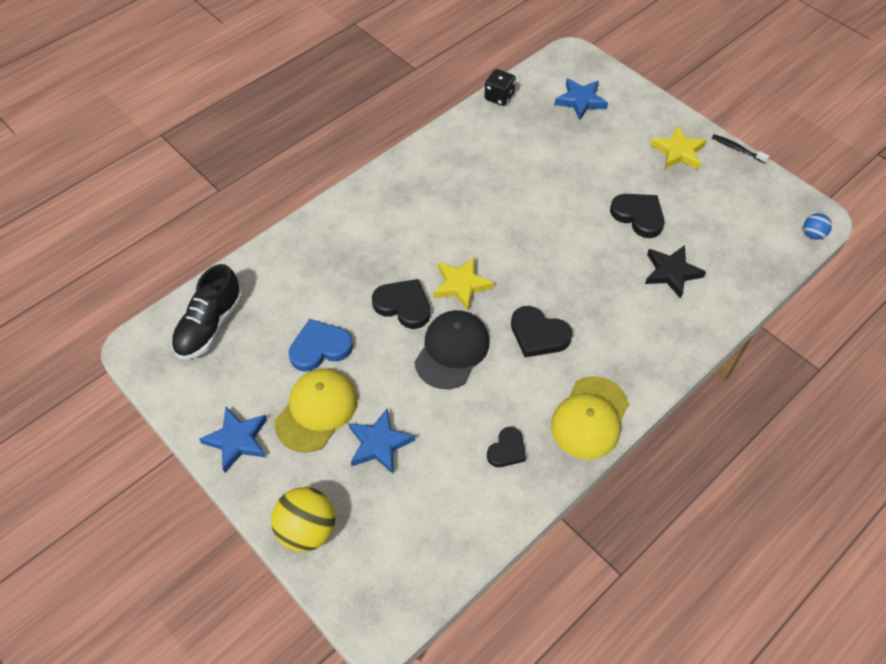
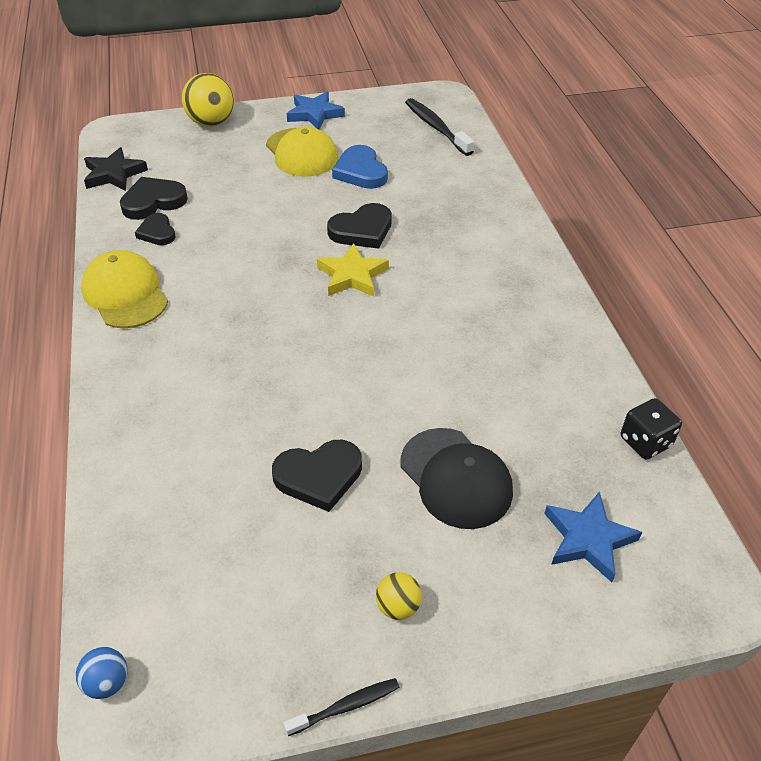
camera: 120 degrees right, 10 degrees down
(210, 325) = (436, 127): black shoe -> black toothbrush
(320, 348) = (360, 171): blue heart -> blue heart turned 150 degrees clockwise
(379, 444) = (239, 172): blue star -> none
(452, 350) = (283, 240): black cap -> black cap (456, 478)
(538, 334) = (243, 302): black heart -> black heart (153, 201)
(671, 272) = (209, 456): black star -> black star (114, 174)
(678, 152) = (398, 606): yellow star -> yellow ball

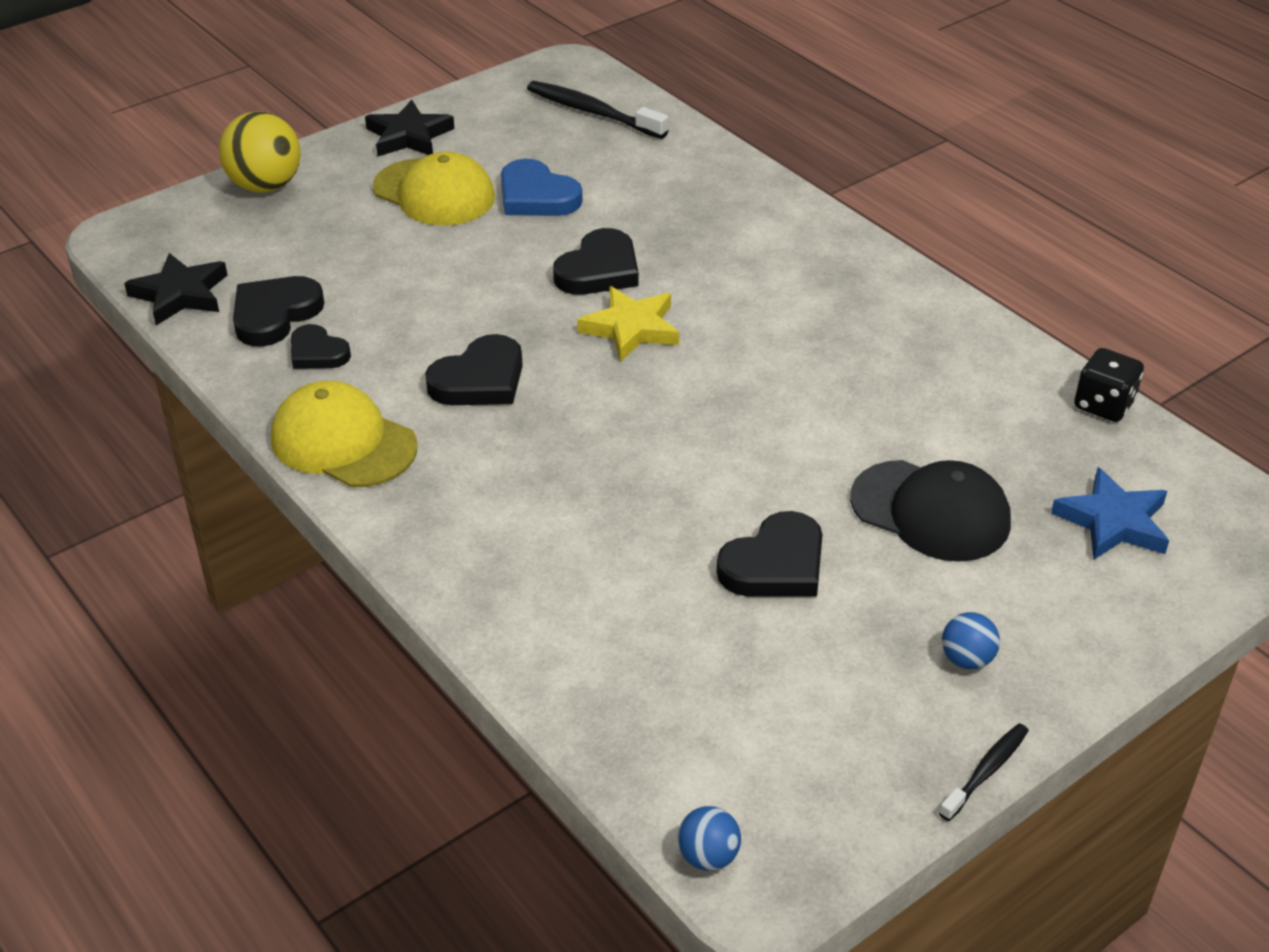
camera: 25 degrees left, 5 degrees down
(234, 280) = (480, 379): none -> black heart
(314, 114) = (408, 136): blue star -> black star
(398, 606) = (967, 659): yellow ball -> blue ball

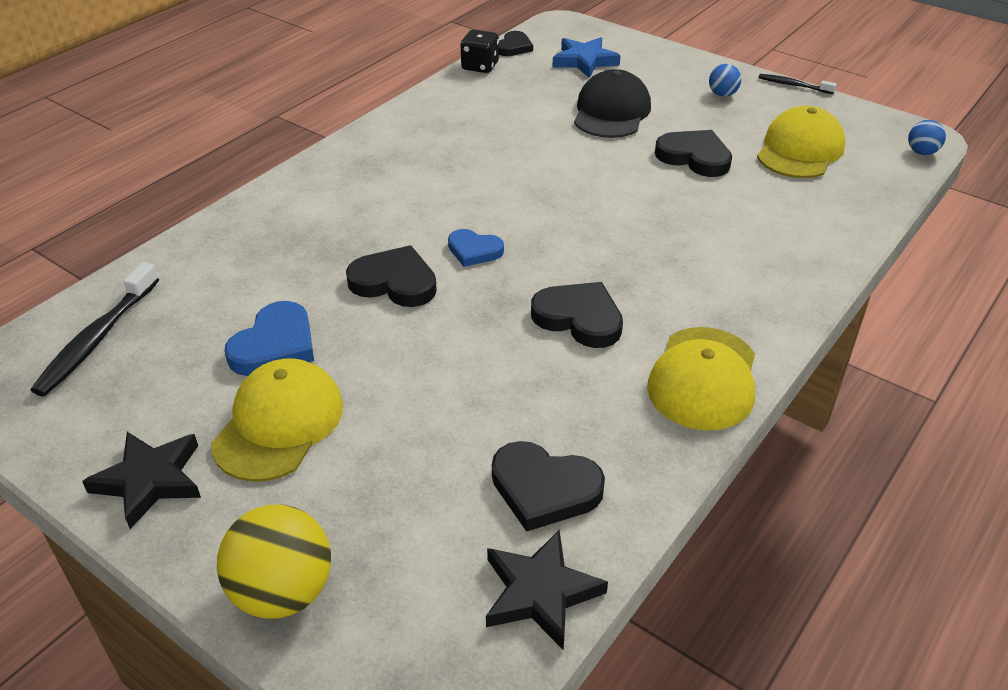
camera: 105 degrees left, 0 degrees up
(317, 352) = (591, 434): black heart -> black heart (514, 47)
(631, 328) = (474, 250): yellow star -> blue heart
(760, 693) = (800, 150): none -> yellow cap

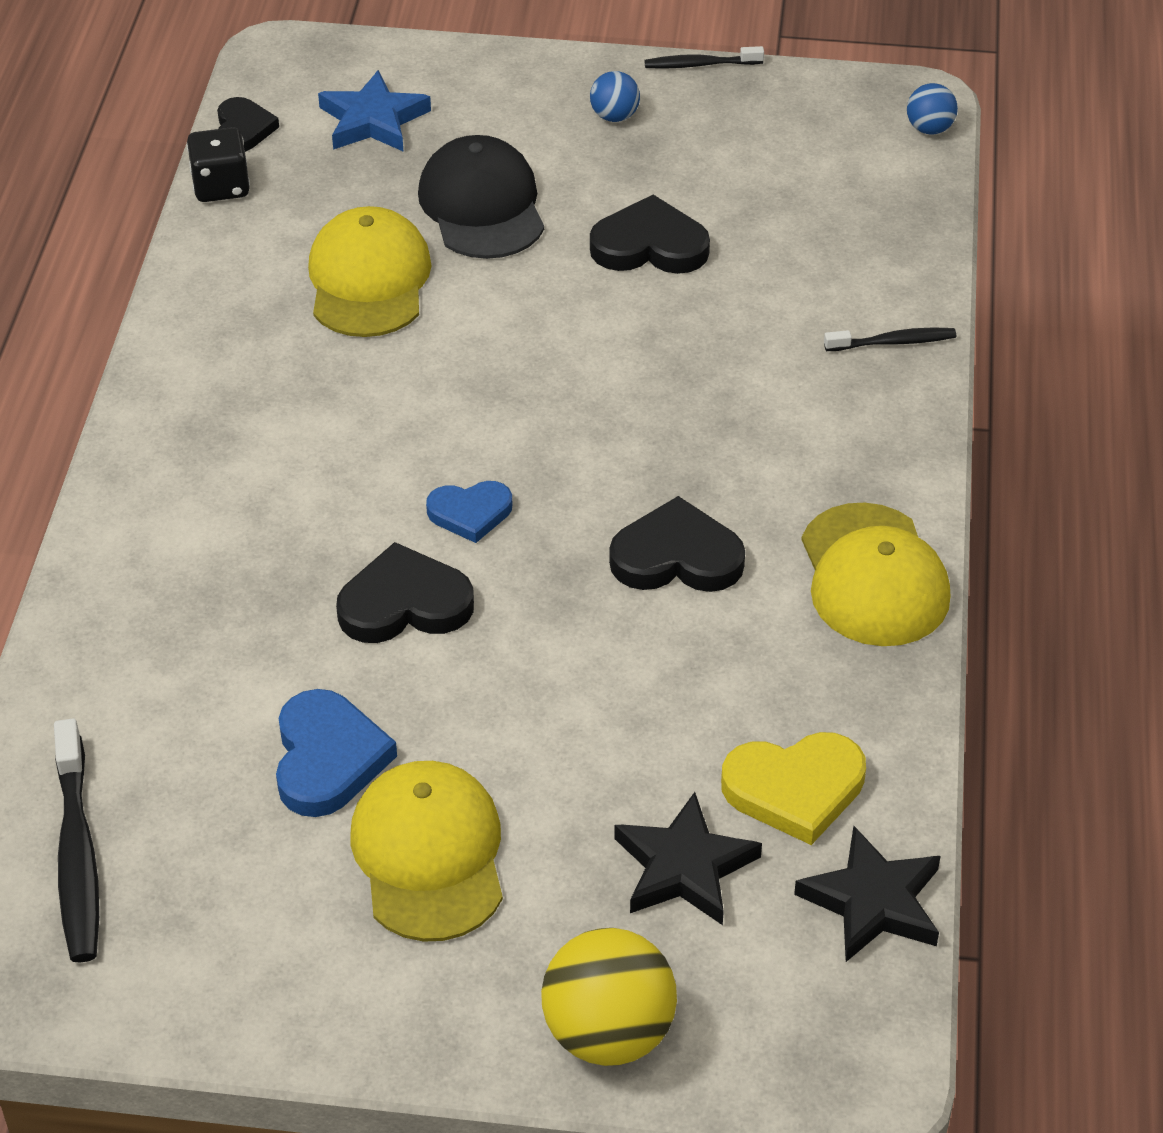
camera: 30 degrees left, 5 degrees up
(150, 480) = (338, 992): black star -> black star (684, 867)
(544, 489) = (795, 789): black heart -> yellow heart
(800, 150) = (778, 182): yellow cap -> yellow cap (369, 280)
(816, 252) = (893, 342): none -> black toothbrush

